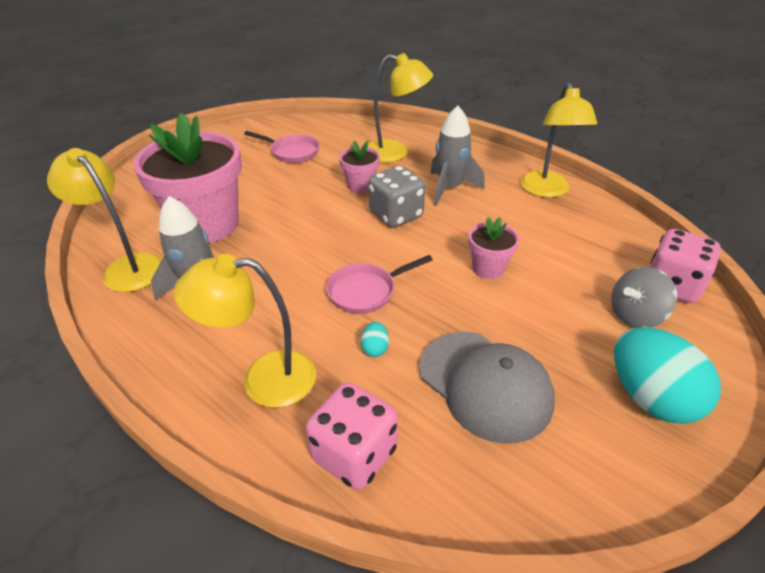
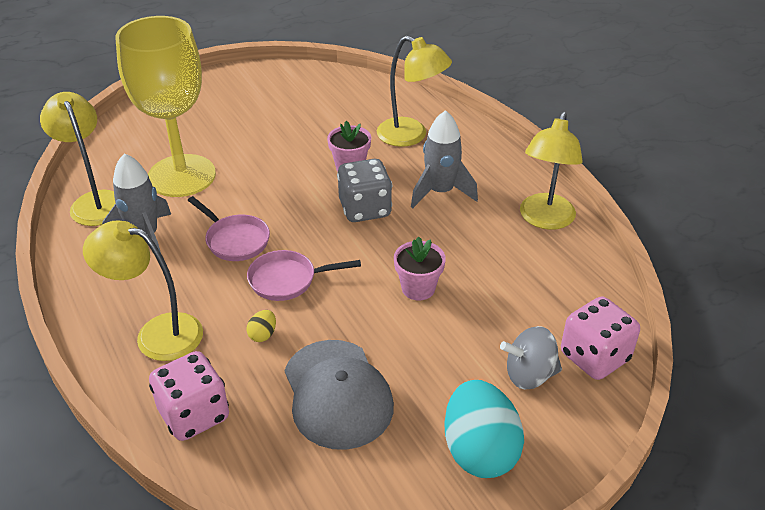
camera: 20 degrees right, 0 degrees up
(207, 225) = (181, 176): pink flower pot -> yellow goblet
(292, 152) = (304, 112): pink pan -> pink pan (235, 240)
(375, 348) = (263, 335): turquoise egg -> yellow egg

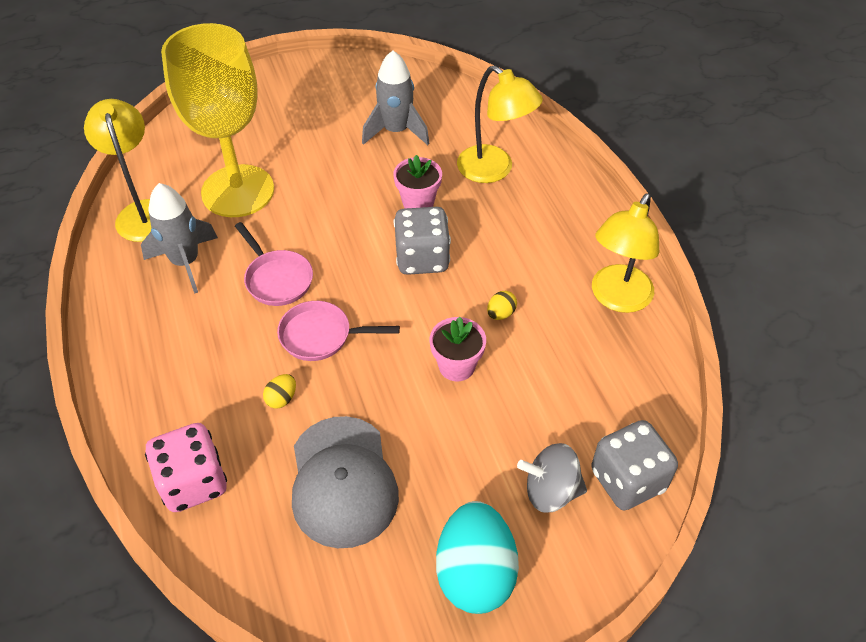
camera: 10 degrees right, 10 degrees up
(157, 333) = (175, 381): yellow lamp -> none
(440, 192) = (509, 247): grey rocket -> grey rocket (396, 131)
(446, 243) = (500, 314): none -> yellow egg
(594, 357) = (627, 480): pink dice -> grey dice

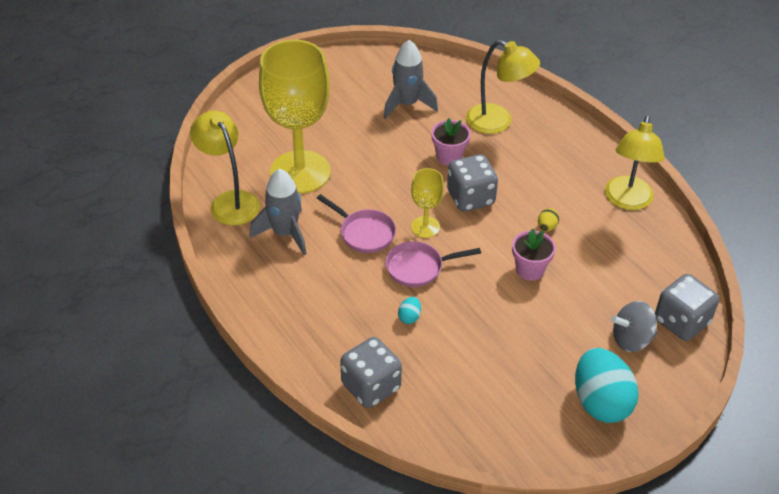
camera: 15 degrees left, 5 degrees down
(193, 482) = (371, 386): pink dice -> grey dice
(281, 398) = (409, 317): yellow egg -> turquoise egg
(343, 481) = (481, 363): grey cap -> none
(352, 285) = (425, 227): none -> yellow goblet

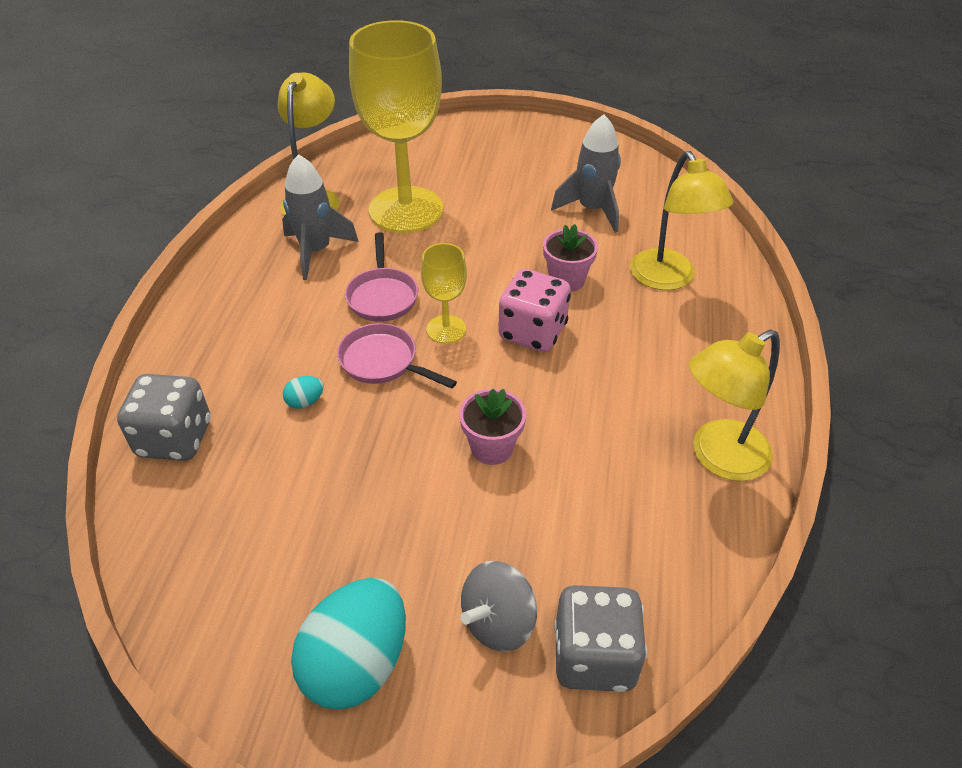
camera: 45 degrees right, 0 degrees up
(470, 198) = (532, 332): grey dice -> pink dice
(547, 227) = (575, 417): yellow egg -> none
(631, 339) = (498, 622): grey spinning top -> grey spinning top turned 75 degrees counterclockwise

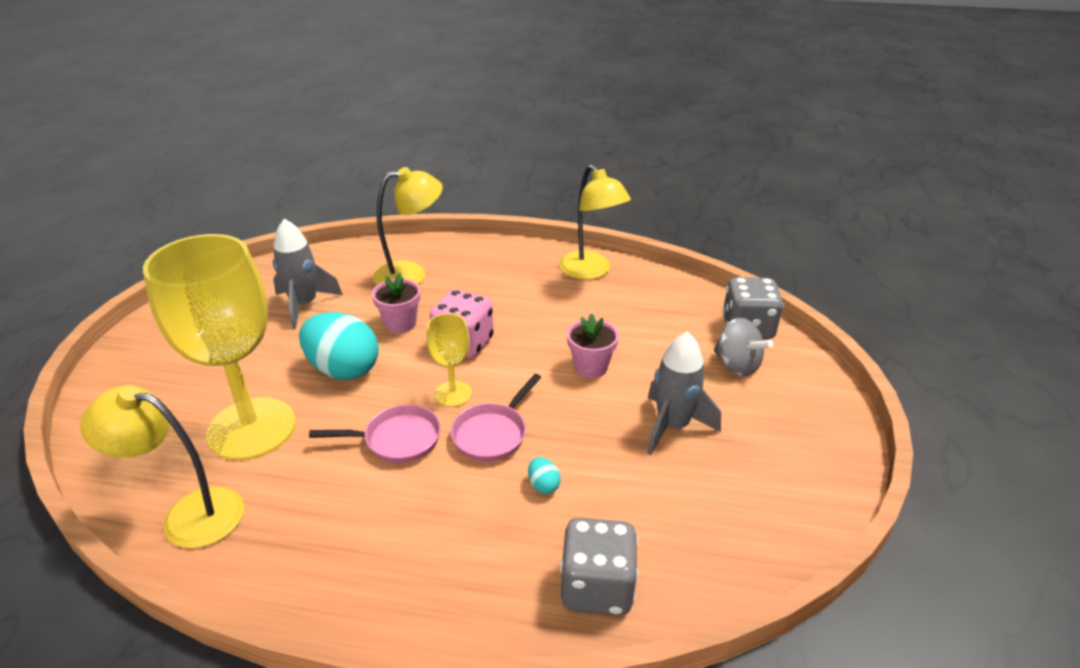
camera: 90 degrees left, 10 degrees down
(316, 251) = (303, 501): grey rocket -> grey rocket (672, 426)
(356, 663) = (789, 430): turquoise egg -> turquoise egg (343, 369)

